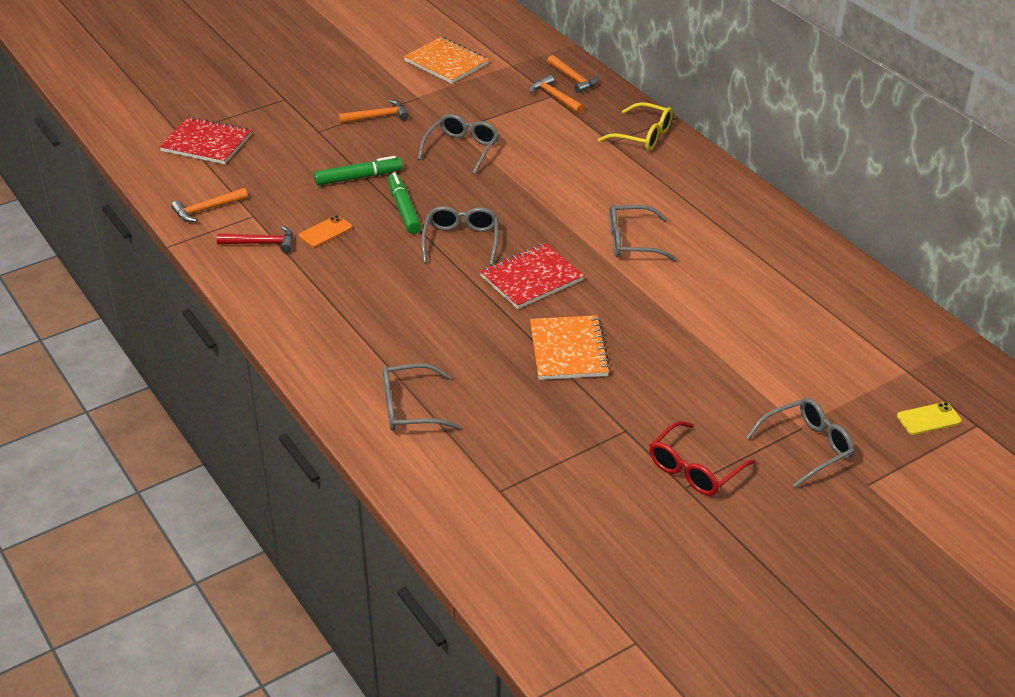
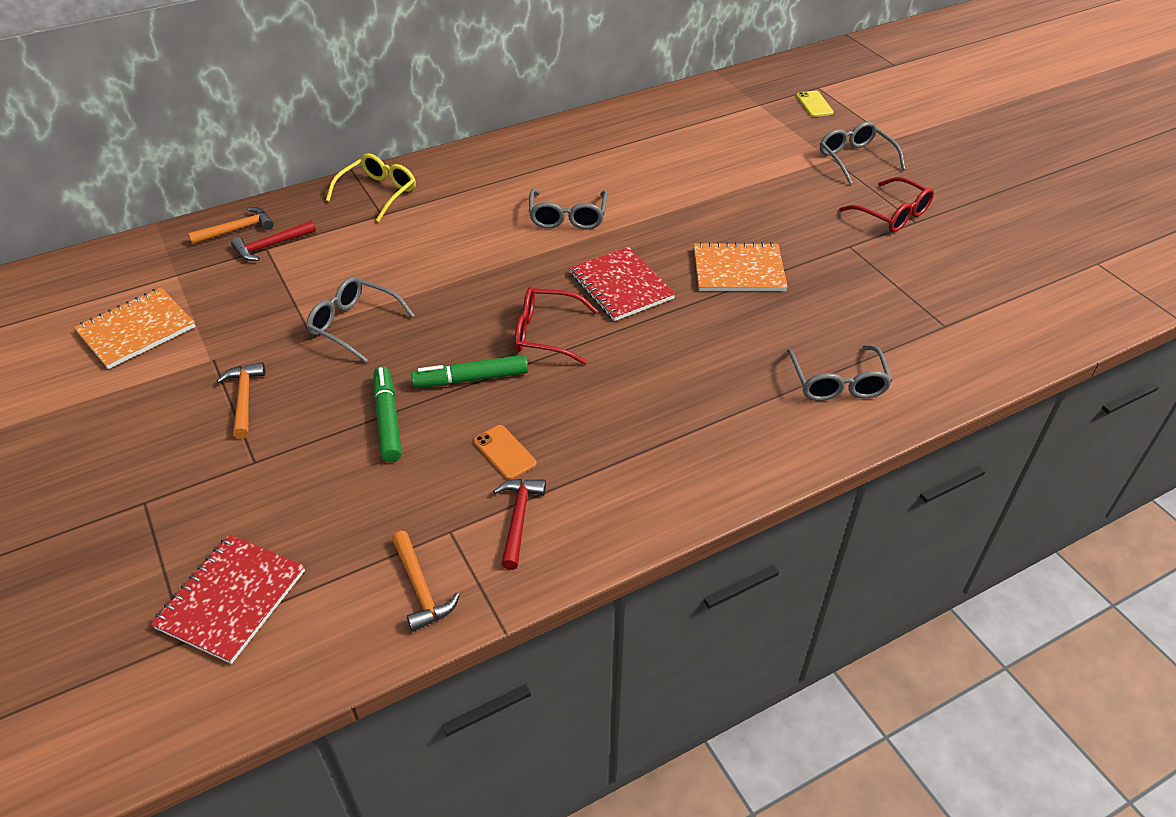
camera: 85 degrees left, 5 degrees up
(461, 241) = (545, 333): grey glasses -> red glasses
(555, 97) = (271, 246): orange hammer -> red hammer

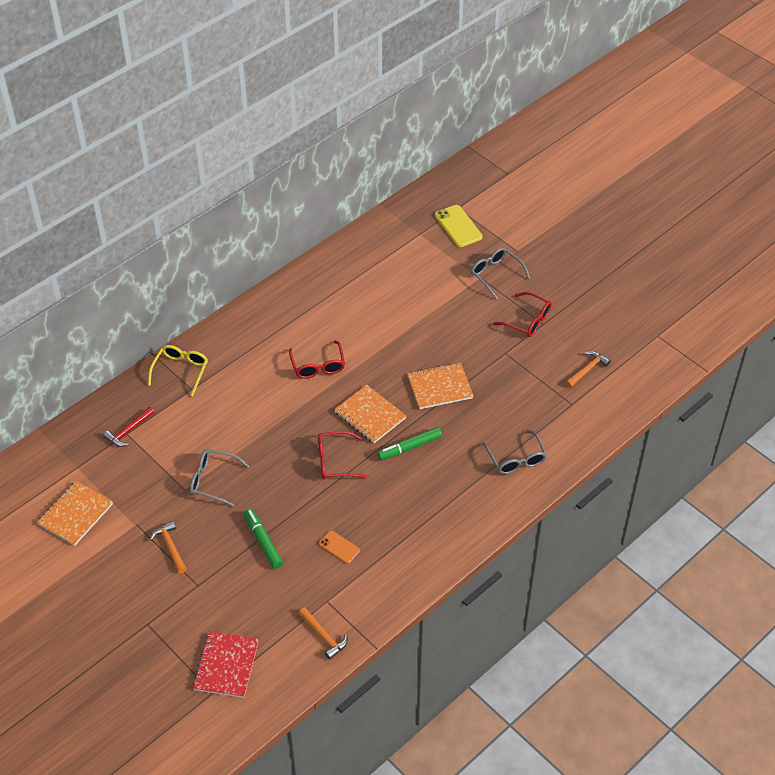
camera: 15 degrees left, 5 degrees up
(237, 229) = (98, 422): orange hammer -> orange hammer (587, 370)
(471, 379) = (302, 503): green marker -> green marker (410, 447)
(518, 519) = (361, 585): red hammer -> none
(567, 217) = (318, 366): grey glasses -> red glasses
(621, 286) = (370, 415): red notebook -> orange notebook
(814, 104) = (458, 226): yellow phone -> yellow phone, size x1.63

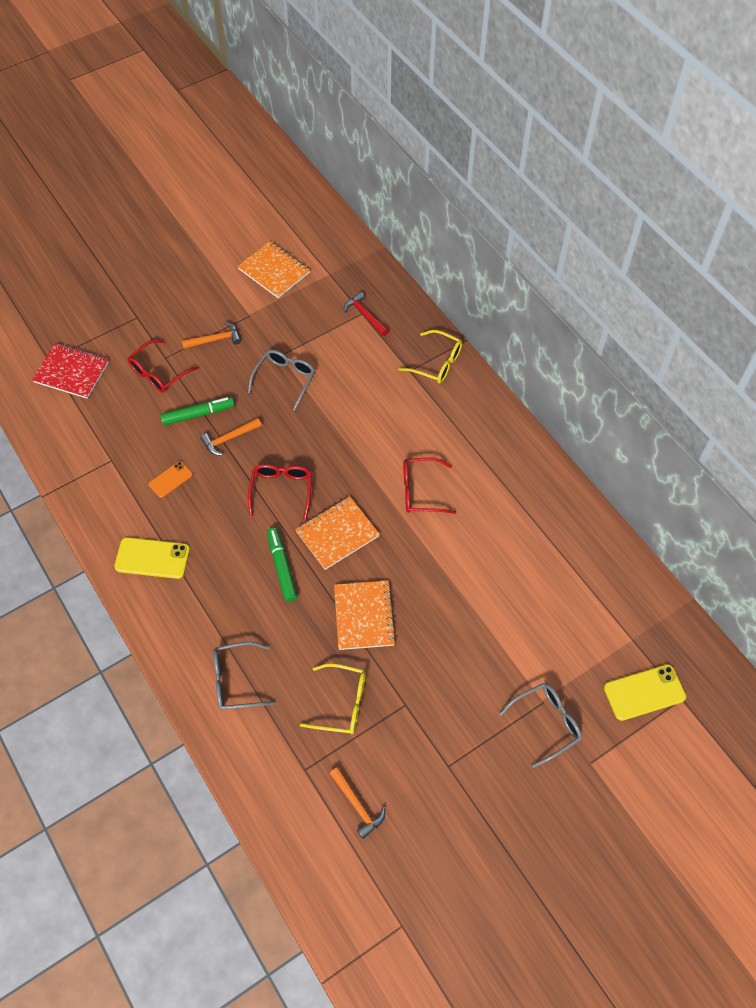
camera: 100 degrees right, 10 degrees up
(324, 636) = (73, 453): orange hammer -> orange hammer (229, 438)
(422, 542) = (152, 558): none -> yellow phone
(515, 390) = (342, 703): none -> yellow glasses
(528, 320) = (456, 747): red glasses -> red glasses (158, 373)

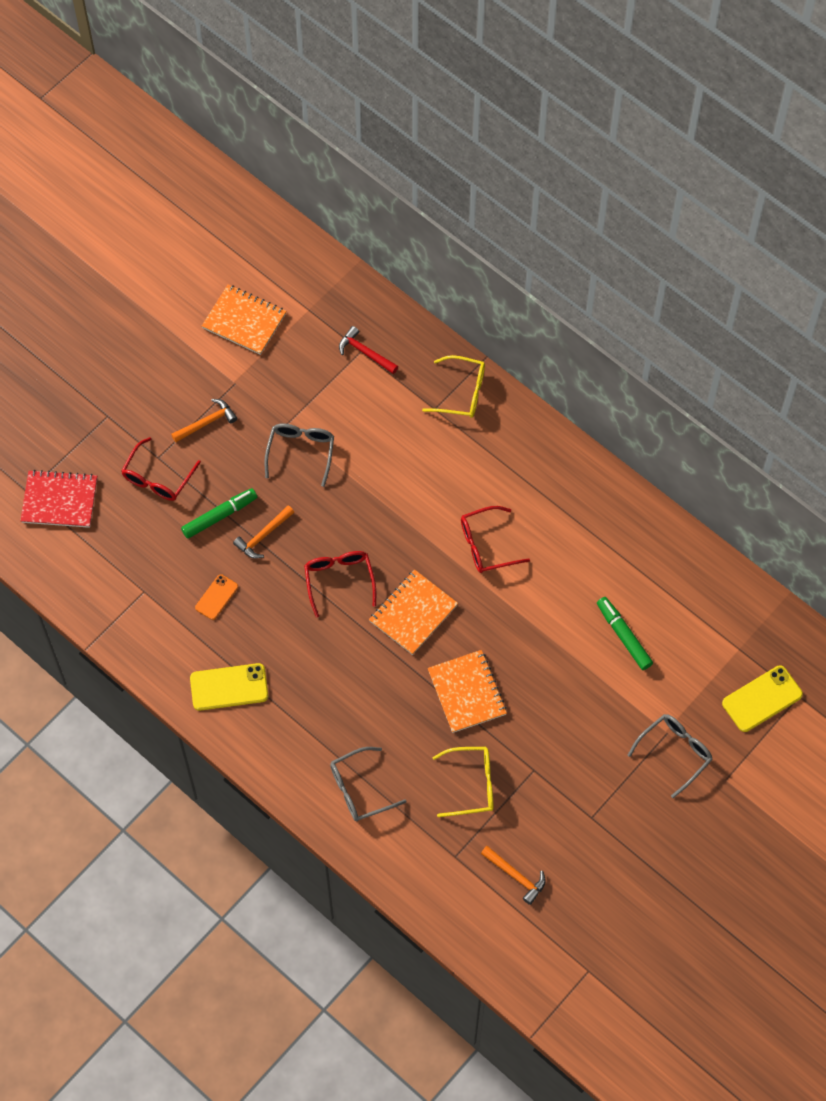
camera: 15 degrees left, 5 degrees up
(282, 567) = (367, 663): green marker -> green marker (624, 636)

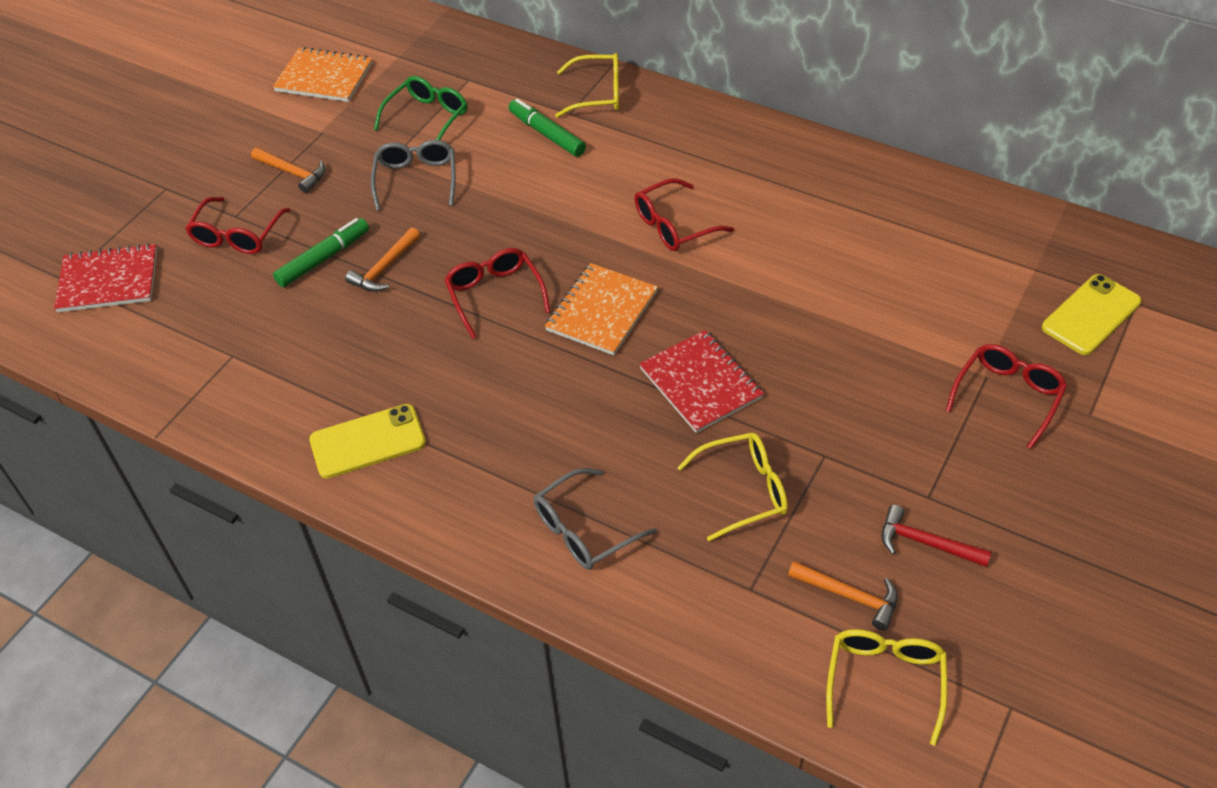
camera: 10 degrees left, 15 degrees down
(206, 422) = (293, 173): orange hammer -> orange hammer turned 75 degrees clockwise
(216, 597) = (333, 343): orange phone -> none
(320, 387) = (427, 118): none -> green glasses
(365, 353) = (474, 80): red hammer -> red hammer (926, 543)
(467, 692) = (700, 383): orange notebook -> red notebook
(518, 937) = (885, 681): none -> yellow glasses
(624, 636) = (883, 284): green marker -> green marker (547, 134)
(675, 752) = (1008, 396): grey glasses -> red glasses

